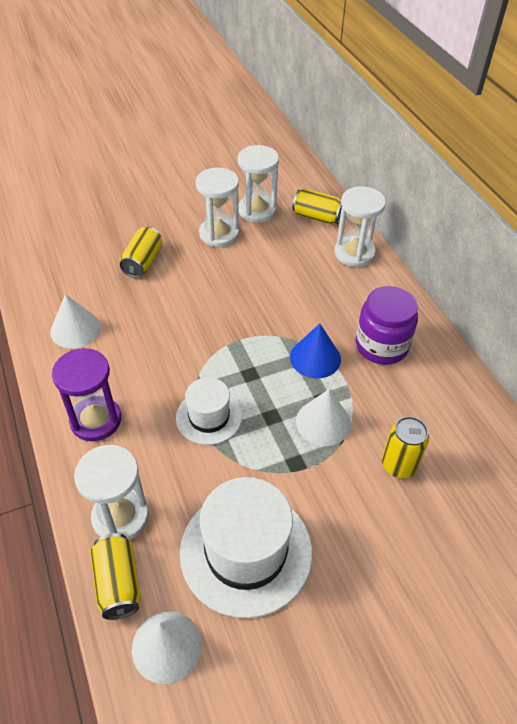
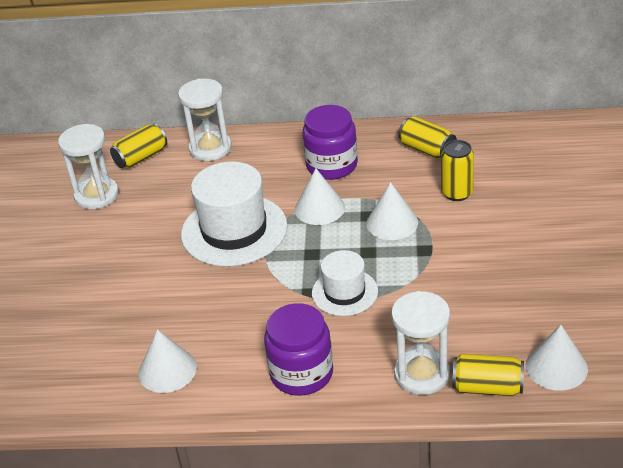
camera: 60 degrees left, 10 degrees down
(96, 420) = (301, 373): purple hourglass -> purple jar
(143, 262) = (105, 298): yellow can -> yellow can (427, 150)
(219, 234) = (109, 231): white hourglass -> none
(246, 551) = (493, 300): white hat -> white hat (234, 230)
(315, 358) = (319, 208): blue cone -> white cone

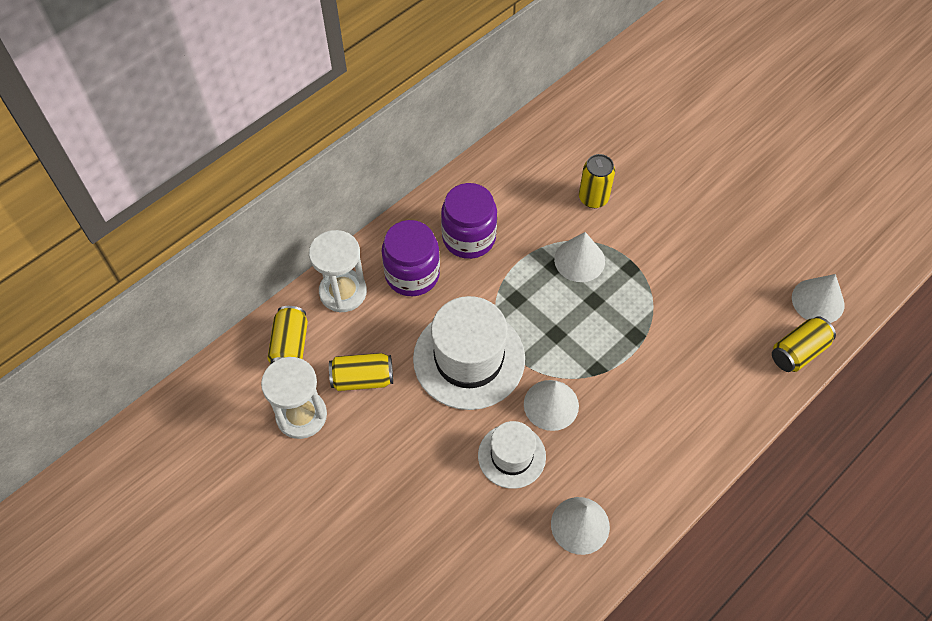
camera: 50 degrees left, 20 degrees up
(301, 373) = (675, 443): purple jar -> purple jar (412, 274)
(319, 208) = (510, 286): white cone -> white cone (551, 405)
(344, 292) = (621, 349): white hat -> white hat (511, 456)
(422, 374) = (749, 376): white hourglass -> none
(427, 150) = (524, 171): yellow can -> yellow can (362, 379)

